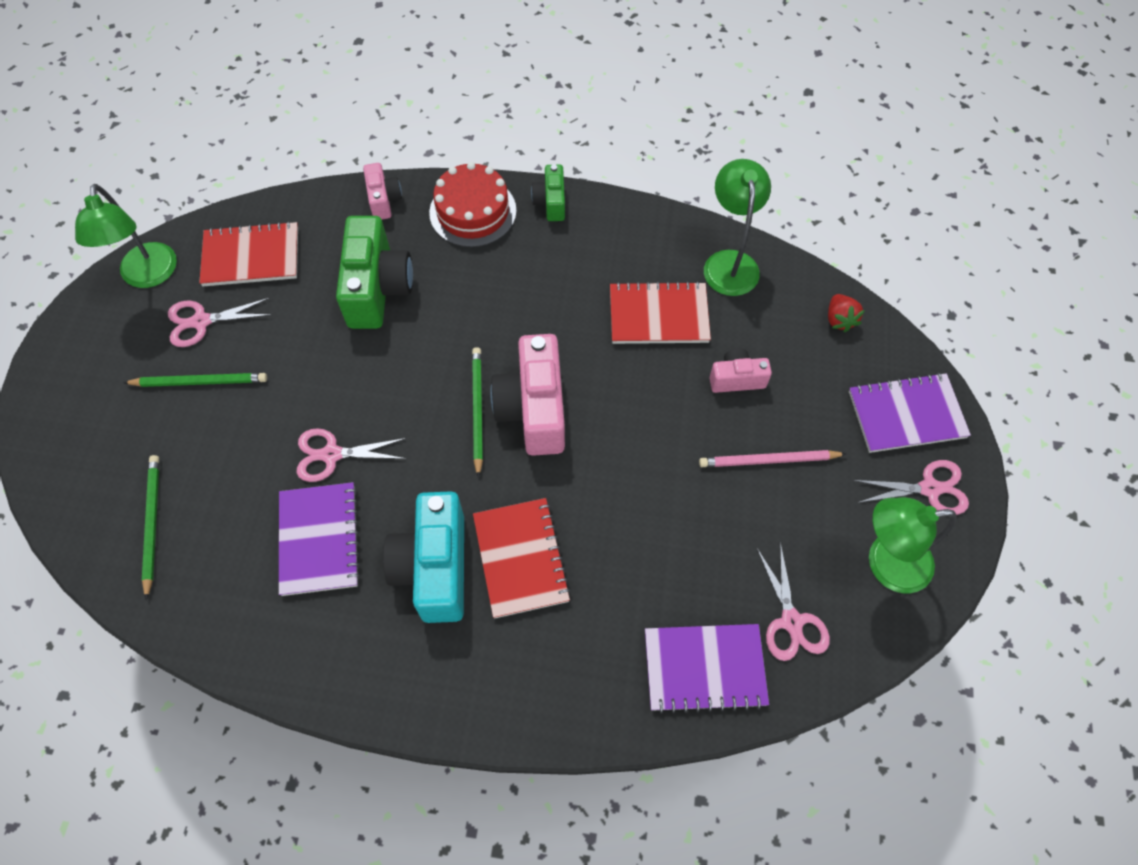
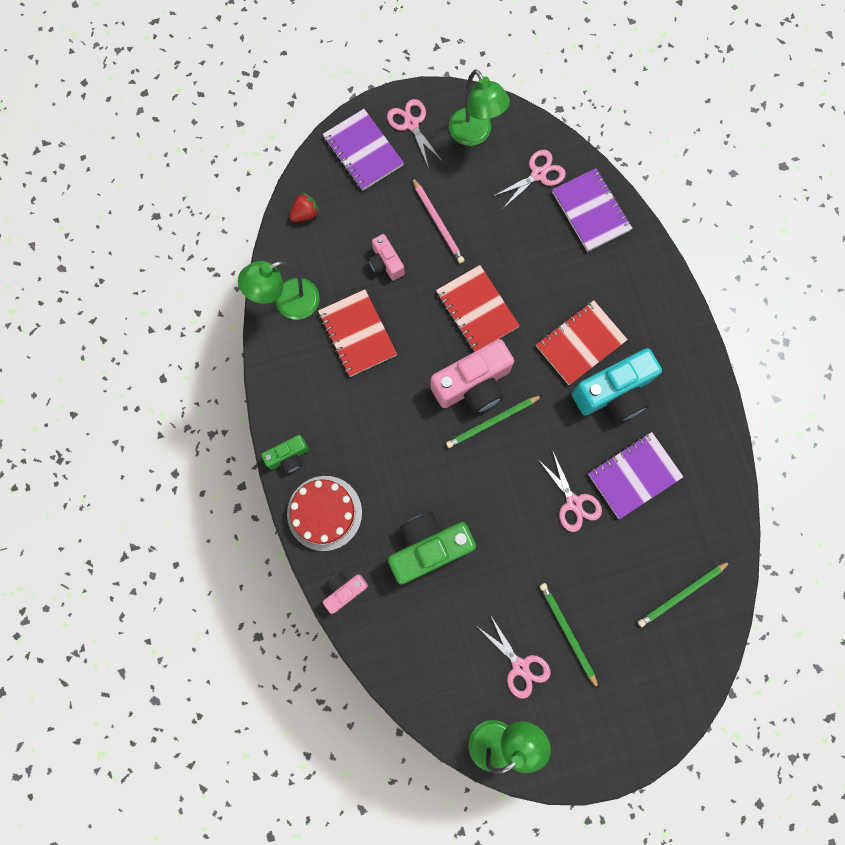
camera: 115 degrees left, 15 degrees up
(251, 257) = (446, 665): red notebook -> red notebook (477, 310)

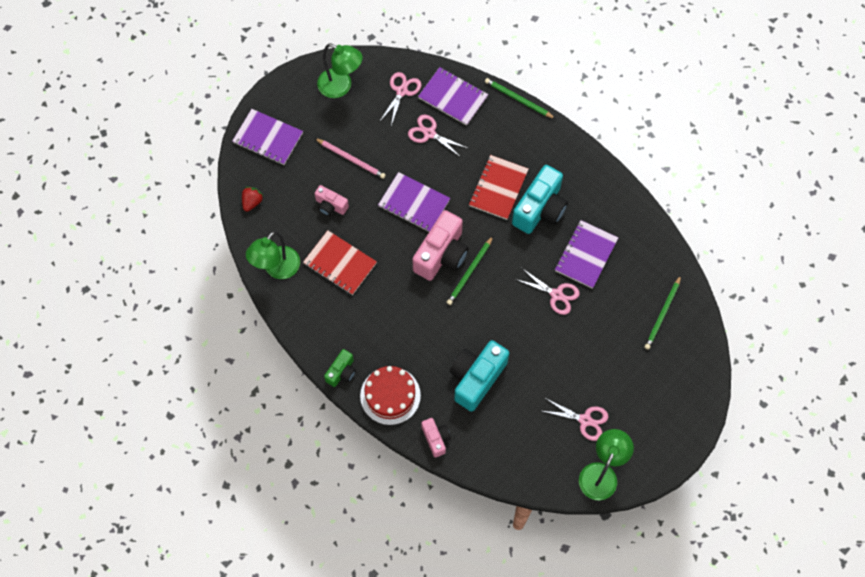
camera: 30 degrees left, 10 degrees down
(344, 590) = (436, 439): pink camera -> pink camera turned 135 degrees clockwise
(411, 124) = (291, 102): pink scissors -> pink scissors (429, 133)
(428, 548) = (476, 378): green camera -> turquoise camera
(477, 310) = (414, 203): red notebook -> purple notebook
(568, 633) = (603, 381): green pencil -> green pencil (518, 99)

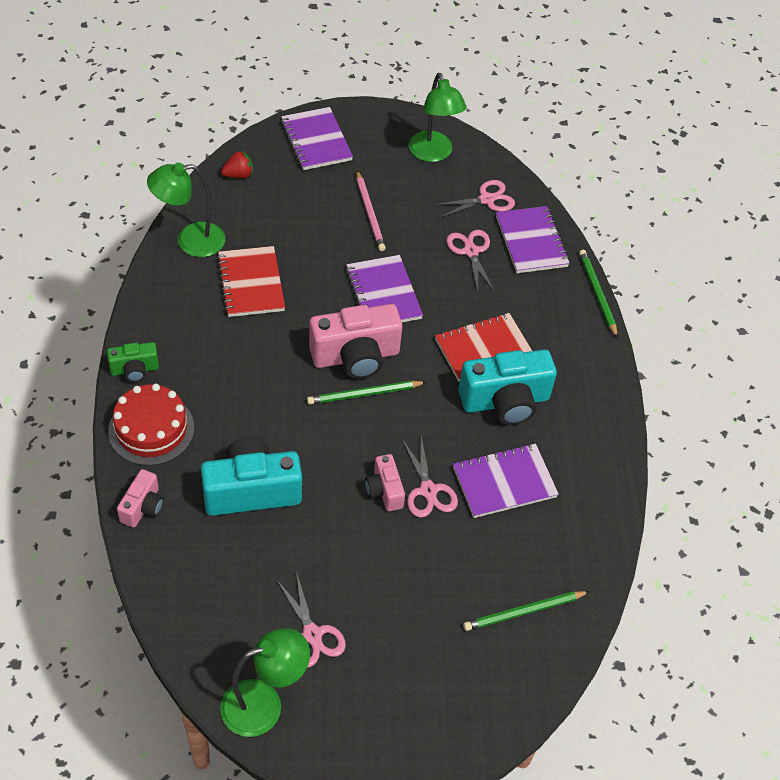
camera: 40 degrees right, 15 degrees down
(331, 206) = (303, 233): pink camera -> pink camera (384, 490)

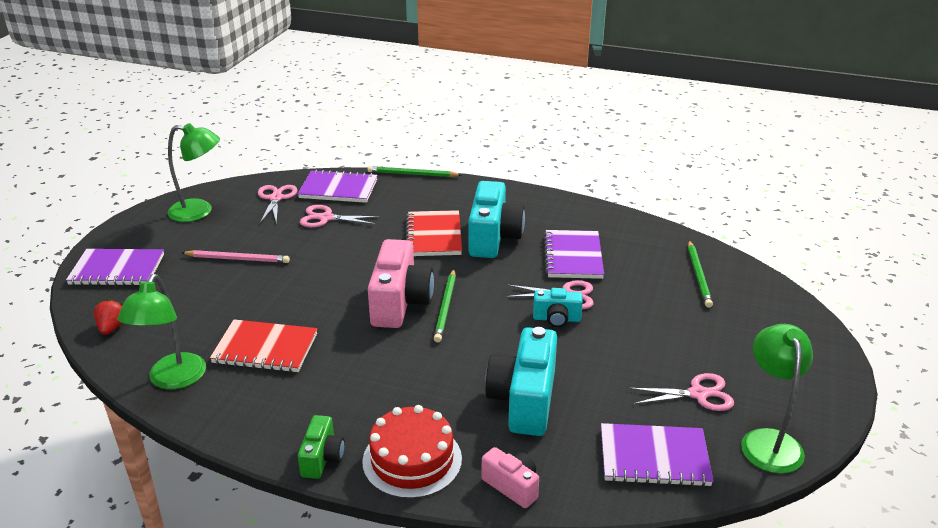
camera: 65 degrees left, 20 degrees down
(383, 294) = (338, 272): purple notebook -> purple notebook (654, 457)
(384, 490) = (556, 319): pink camera -> turquoise camera

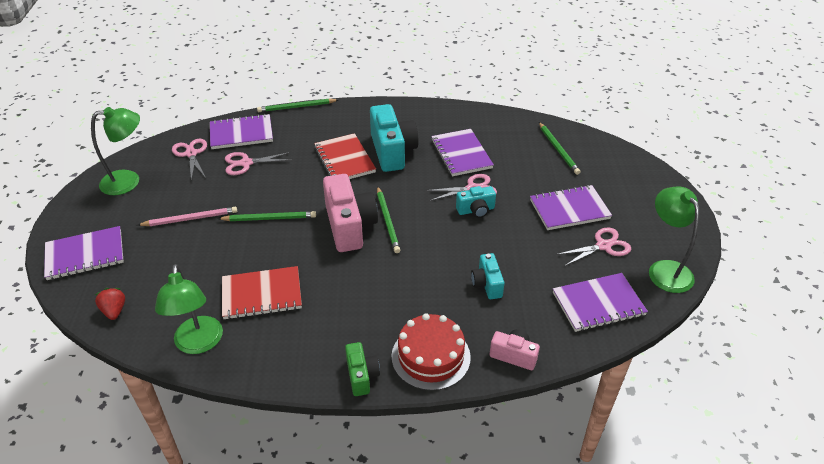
camera: 20 degrees left, 10 degrees up
(318, 276) = (269, 218): none -> green pencil
(524, 400) = (487, 284): turquoise camera -> turquoise camera, size x0.53
(676, 344) = (569, 209): none -> purple notebook

